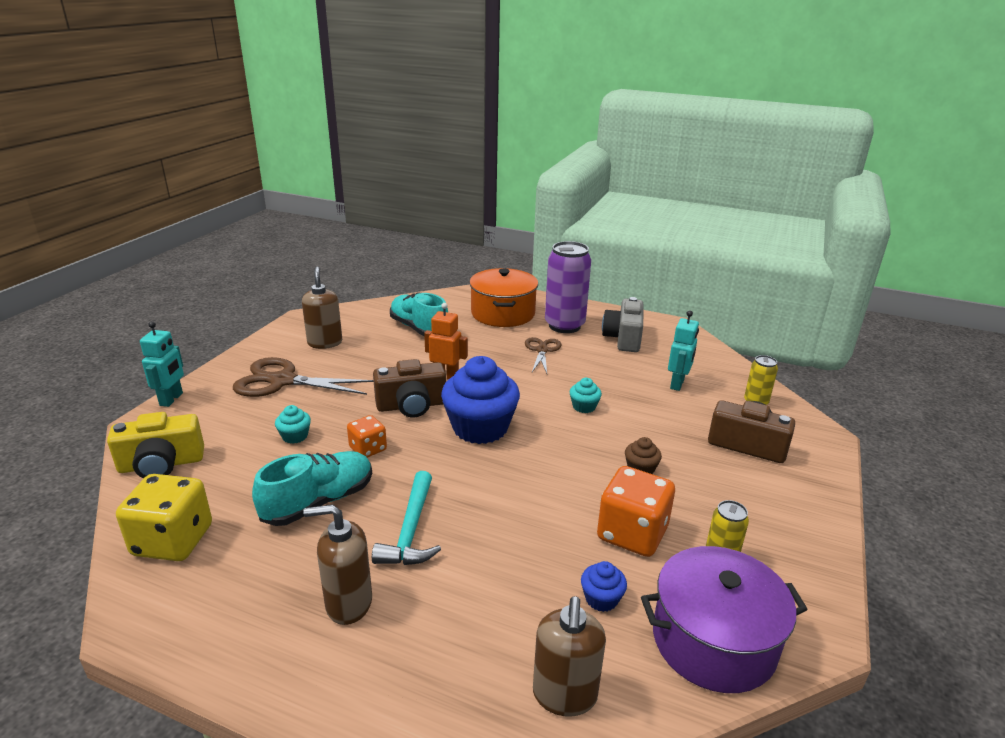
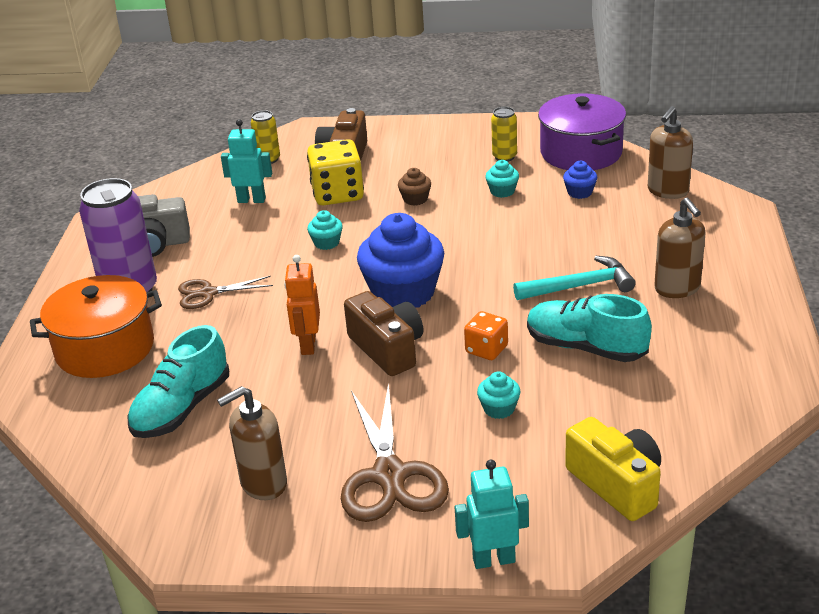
camera: 105 degrees left, 5 degrees up
(173, 540) = (702, 410): yellow dice -> yellow dice (337, 194)
(564, 695) = (667, 191): brown soap dispenser -> brown soap dispenser turned 135 degrees clockwise
(632, 533) = (502, 191): orange dice -> turquoise cupcake

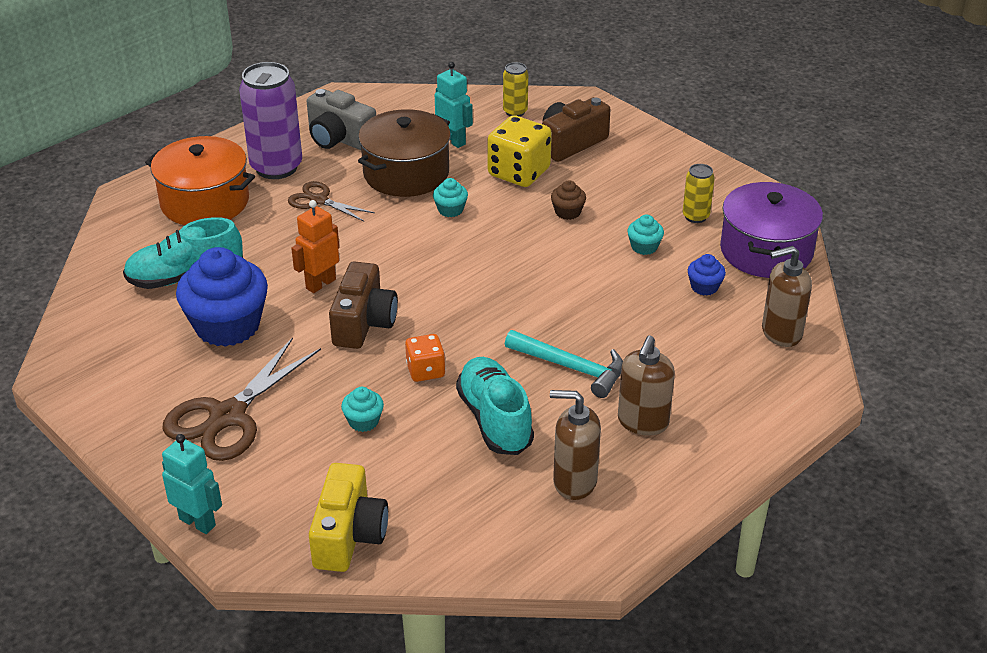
camera: 40 degrees right, 5 degrees up
(250, 239) = (406, 173): none -> brown pot
(263, 484) = (154, 365): brown soap dispenser -> brown soap dispenser (574, 482)
(403, 293) = (440, 286): blue cupcake -> blue cupcake (227, 326)

